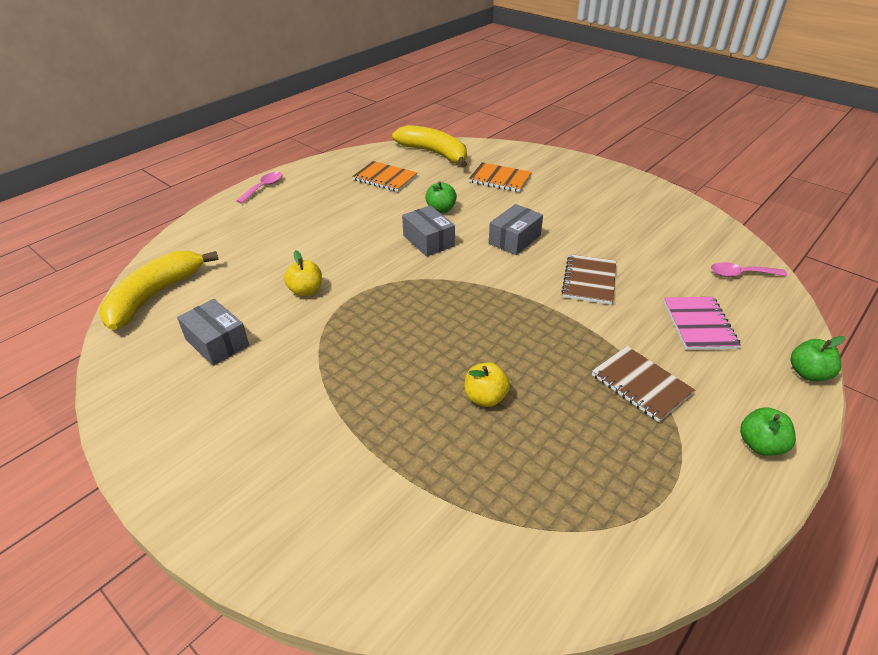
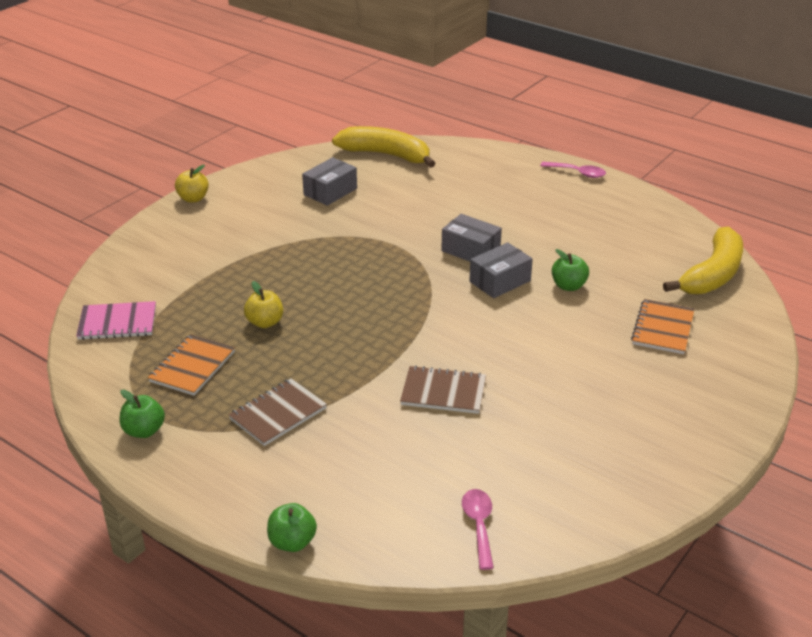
camera: 85 degrees right, 5 degrees down
(306, 291) = (402, 221): yellow apple -> yellow apple (193, 198)
(385, 178) = (629, 243): orange notebook -> orange notebook (192, 367)
(514, 239) = (517, 340): grey box -> grey box (470, 250)
(699, 325) = (371, 469): pink notebook -> pink notebook (117, 323)
(760, 445) = (197, 481): green apple -> green apple (144, 431)

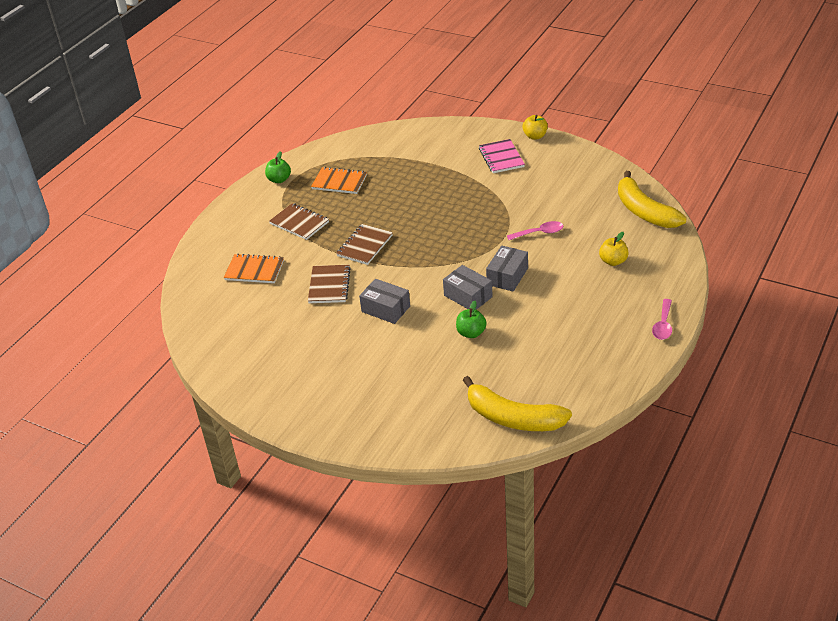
camera: 85 degrees right, 5 degrees up
(117, 323) = (378, 145): pink notebook -> pink notebook (501, 158)
(265, 322) = (390, 199): yellow apple -> yellow apple (613, 261)
(292, 542) = (194, 249): green apple -> none
(330, 191) = (570, 194): grey box -> grey box (385, 309)
(364, 353) = (365, 246): none -> brown notebook
(386, 155) = (644, 211): yellow banana -> yellow banana turned 135 degrees clockwise
(479, 526) = (208, 315): pink spoon -> pink spoon (539, 233)
(663, 328) = (424, 388): orange notebook -> orange notebook (254, 270)

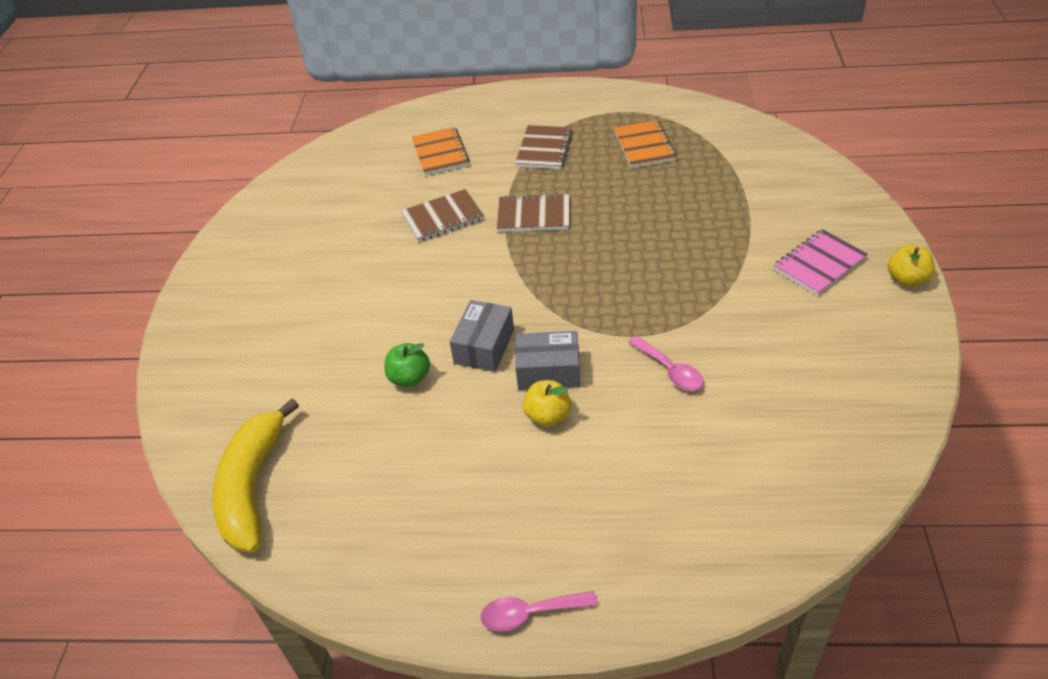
camera: 65 degrees right, 5 degrees up
(279, 180) = (614, 103): green apple -> none
(385, 309) = (422, 280): grey box -> none
(613, 261) = (657, 486): yellow apple -> yellow apple (548, 416)
(644, 211) = (821, 485): yellow banana -> none

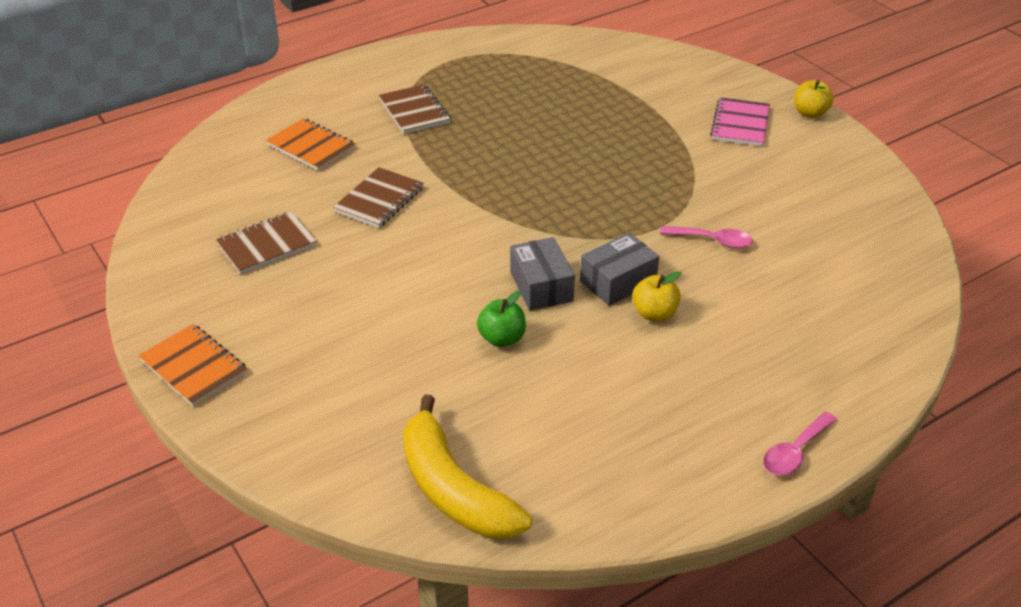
camera: 40 degrees left, 5 degrees down
(533, 215) = (467, 168): brown notebook -> brown notebook (266, 245)
(644, 146) = (506, 81): orange notebook -> orange notebook (193, 367)

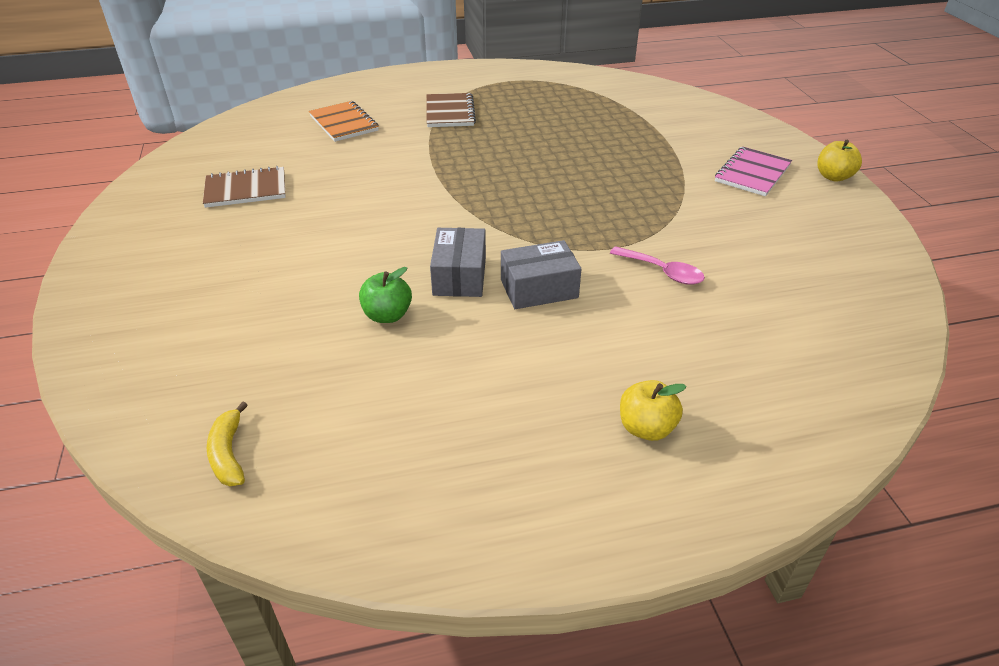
camera: 20 degrees right, 0 degrees up
(193, 367) = (102, 274): orange notebook -> none
(379, 200) = (367, 173): brown notebook -> none
(453, 489) = (229, 454): yellow banana -> yellow banana, size x0.47
(654, 313) = (557, 328): yellow apple -> yellow apple (646, 428)
(795, 452) = (630, 525): pink spoon -> none

